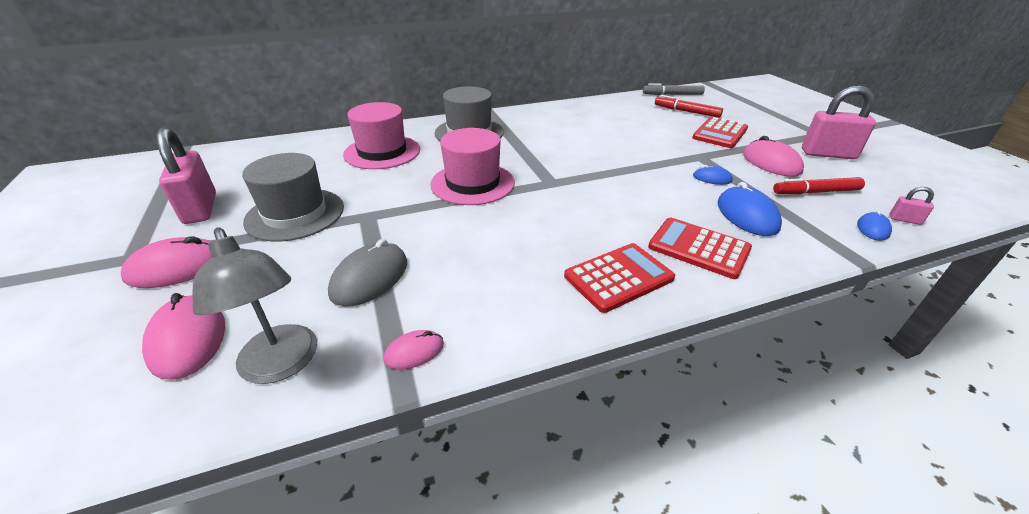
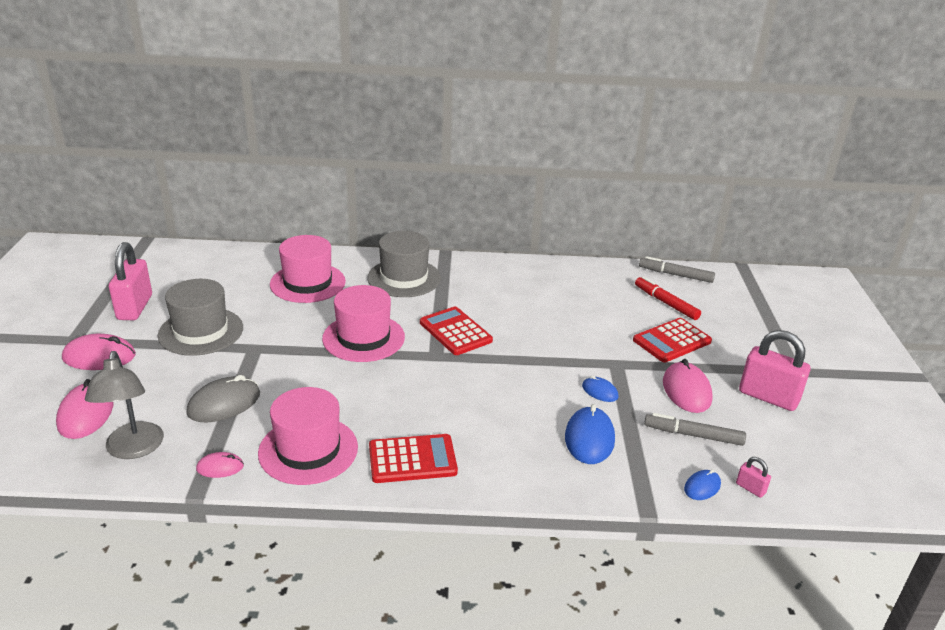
camera: 20 degrees right, 5 degrees down
(504, 300) = (308, 450): none -> pink hat
(698, 248) = (507, 455): red calculator -> red calculator (455, 332)
(816, 192) = (693, 435): red marker -> grey marker

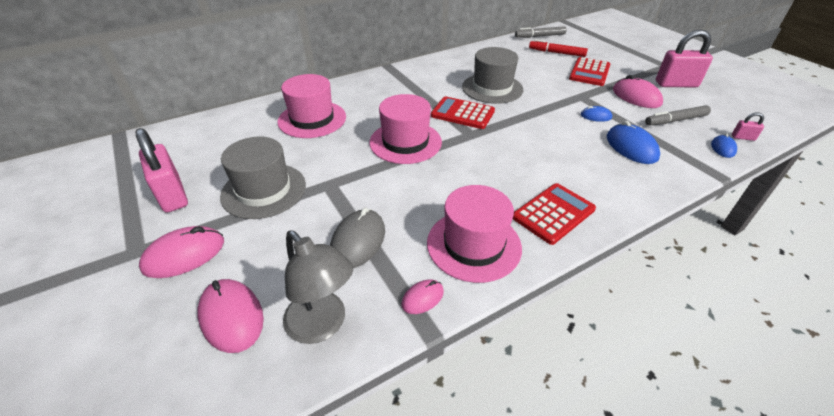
camera: 30 degrees left, 10 degrees up
(404, 278) = (381, 91): grey hat -> grey hat (492, 88)

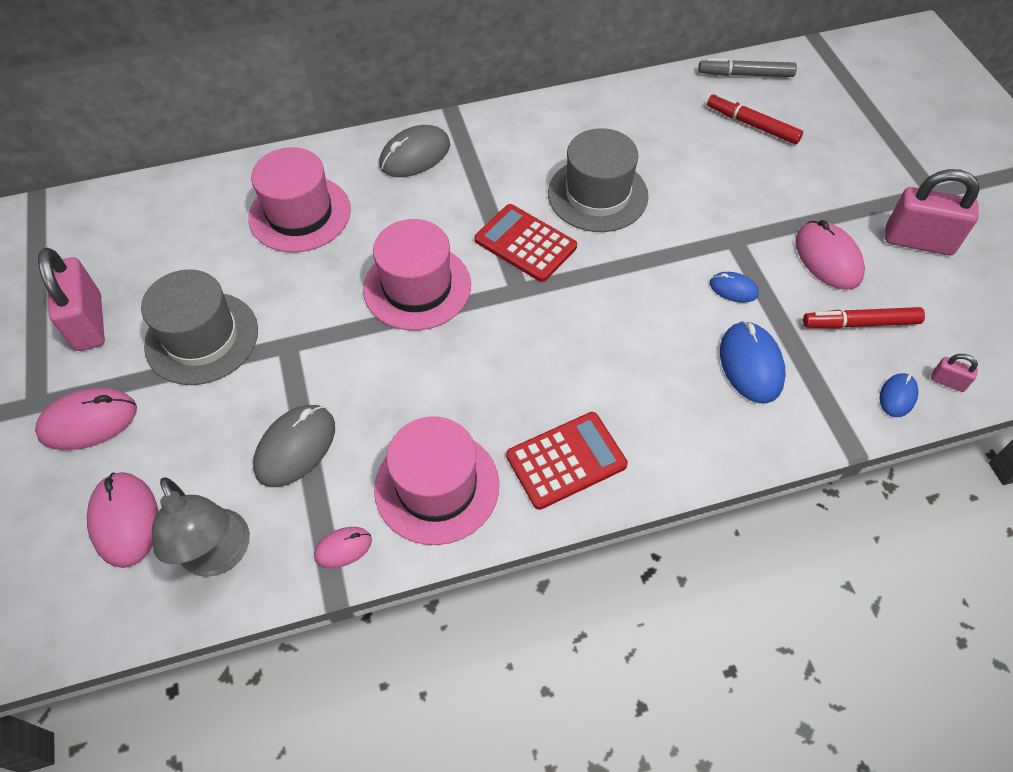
camera: 15 degrees right, 15 degrees up
(375, 85) = (415, 155): none -> grey mouse
(589, 72) = (782, 185): red calculator -> none
(675, 120) = (860, 323): grey marker -> red marker

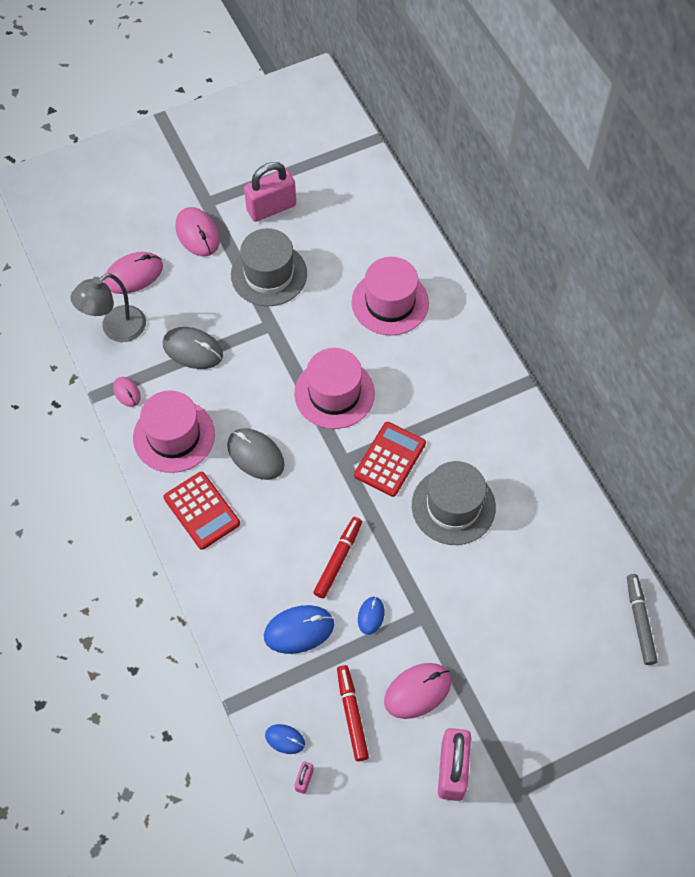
camera: 80 degrees right, 5 degrees up
(415, 155) = (468, 366): grey mouse -> grey mouse (255, 455)
(752, 125) = (569, 628): red marker -> red marker (338, 559)

